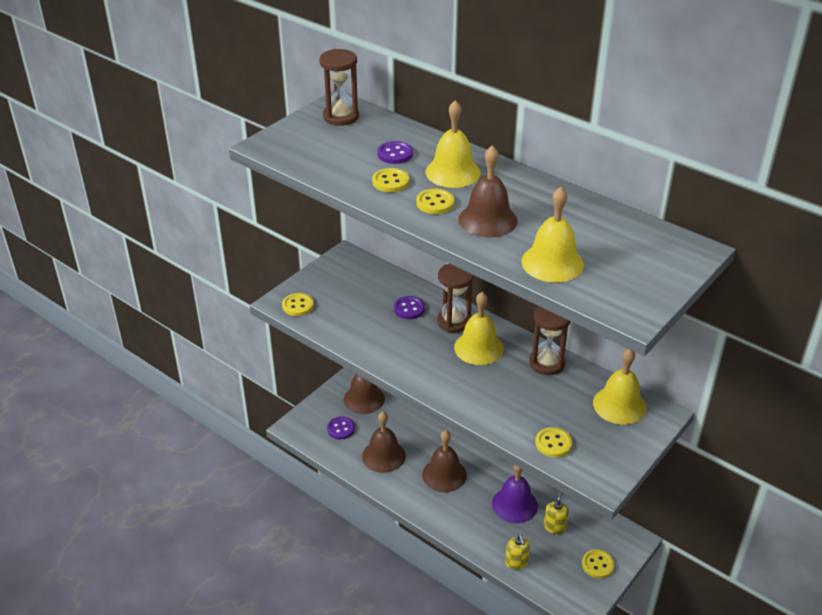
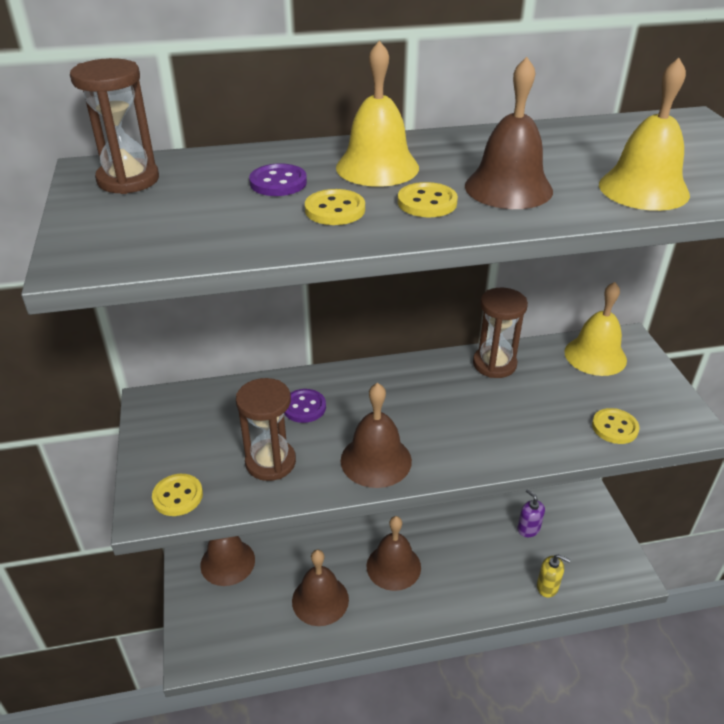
camera: 50 degrees left, 0 degrees up
(341, 429) = (244, 612): purple button -> none
(402, 358) = (376, 460): none -> brown bell
(454, 321) = (363, 387): brown hourglass -> brown hourglass (270, 462)
(479, 348) = (423, 394): yellow bell -> none
(514, 504) = (478, 539): purple bell -> none
(554, 527) = (528, 529): yellow soap dispenser -> purple soap dispenser
(597, 565) = (593, 530): yellow button -> none

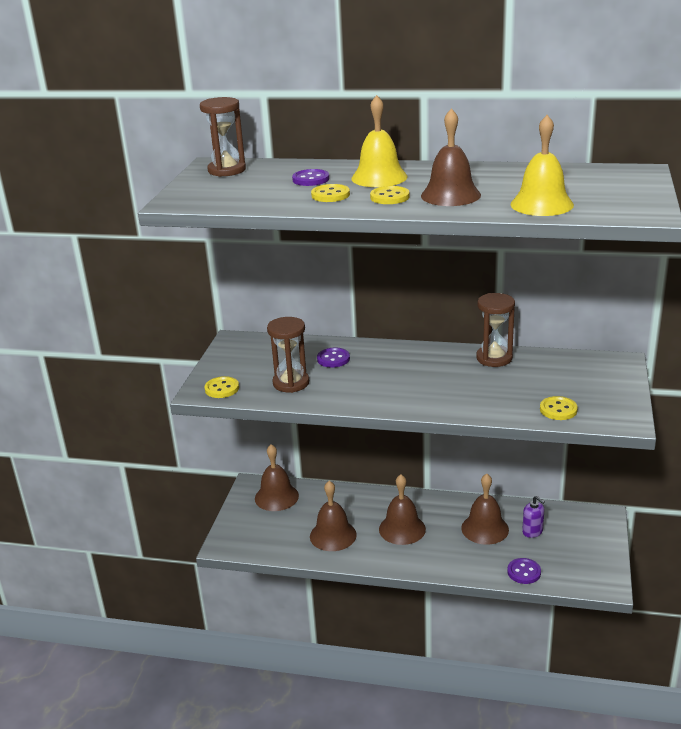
camera: 25 degrees right, 10 degrees down
(376, 460) = (362, 395): brown bell -> brown bell (485, 528)
(528, 529) = (532, 531): purple soap dispenser -> purple soap dispenser turned 150 degrees clockwise
(547, 587) = (524, 572): yellow soap dispenser -> purple button
(595, 356) = (583, 366): yellow bell -> none

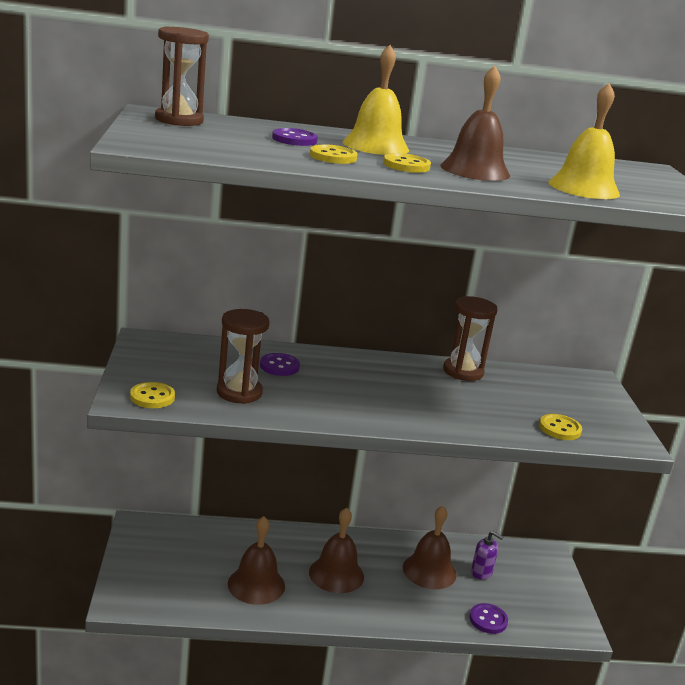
camera: 20 degrees left, 5 degrees down
(276, 497) = (173, 539): brown bell -> none

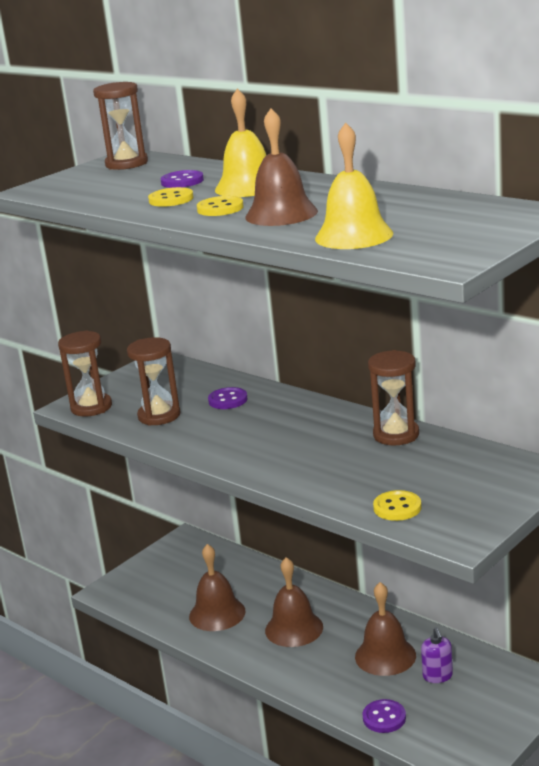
camera: 50 degrees right, 0 degrees up
(152, 397) = (91, 407): yellow button -> brown hourglass

